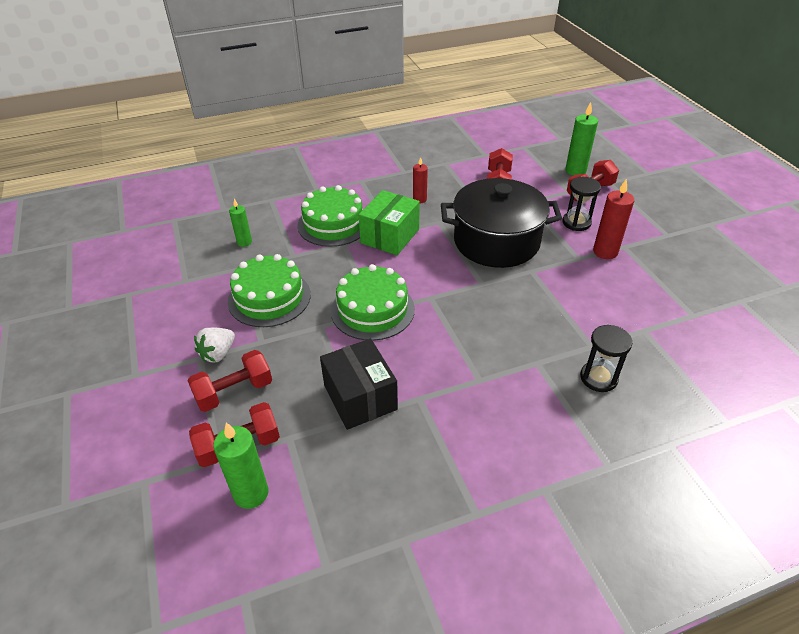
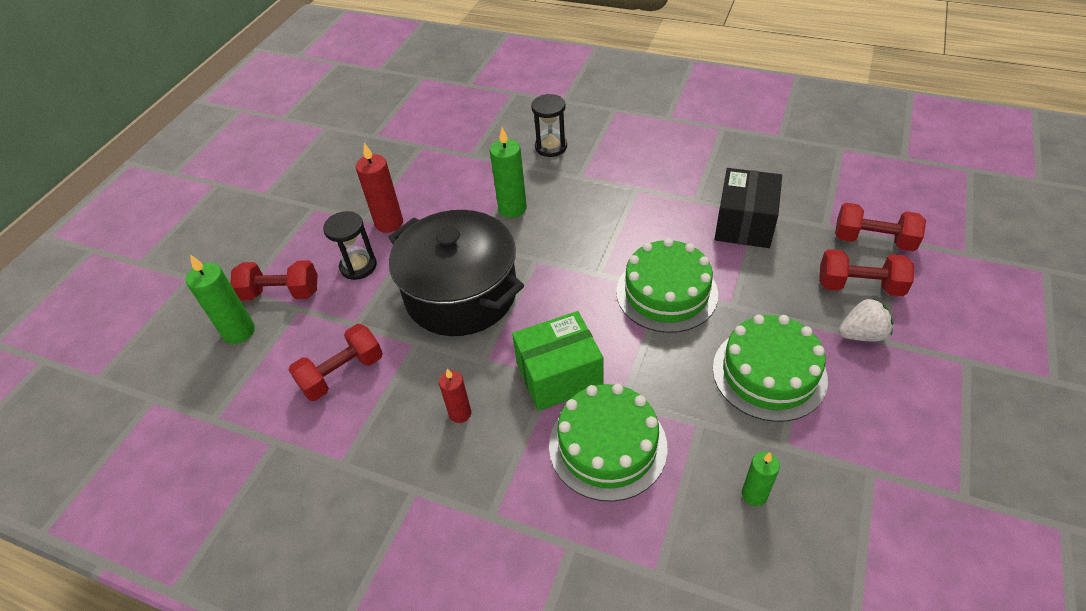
camera: 135 degrees left, 5 degrees up
(251, 493) = (876, 205): green candle -> green candle (512, 208)

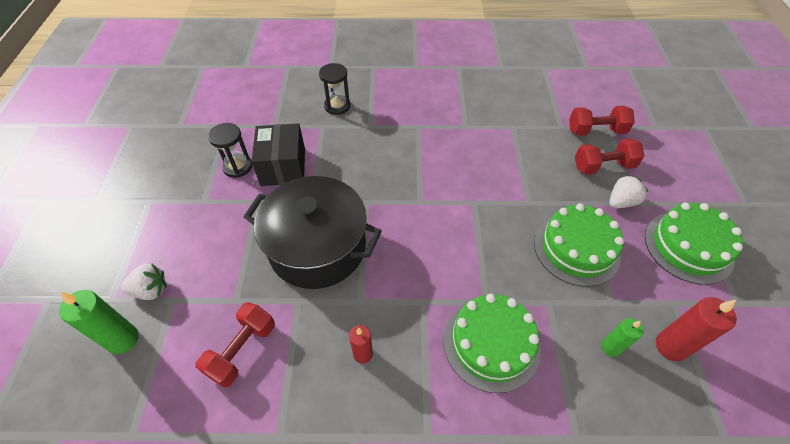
camera: 25 degrees left, 5 degrees up
(281, 293) = (151, 290): red dumbbell -> white strawberry
(358, 266) = (215, 246): black hourglass -> black hourglass (237, 167)
(389, 223) = (227, 200): red candle -> red candle (670, 346)
(512, 208) = (328, 164): green candle -> none
(559, 375) = (428, 295): green box -> none
(666, 293) = (477, 205): green cake -> green cake (688, 247)
(744, 224) = (507, 137): black box -> black box (283, 167)

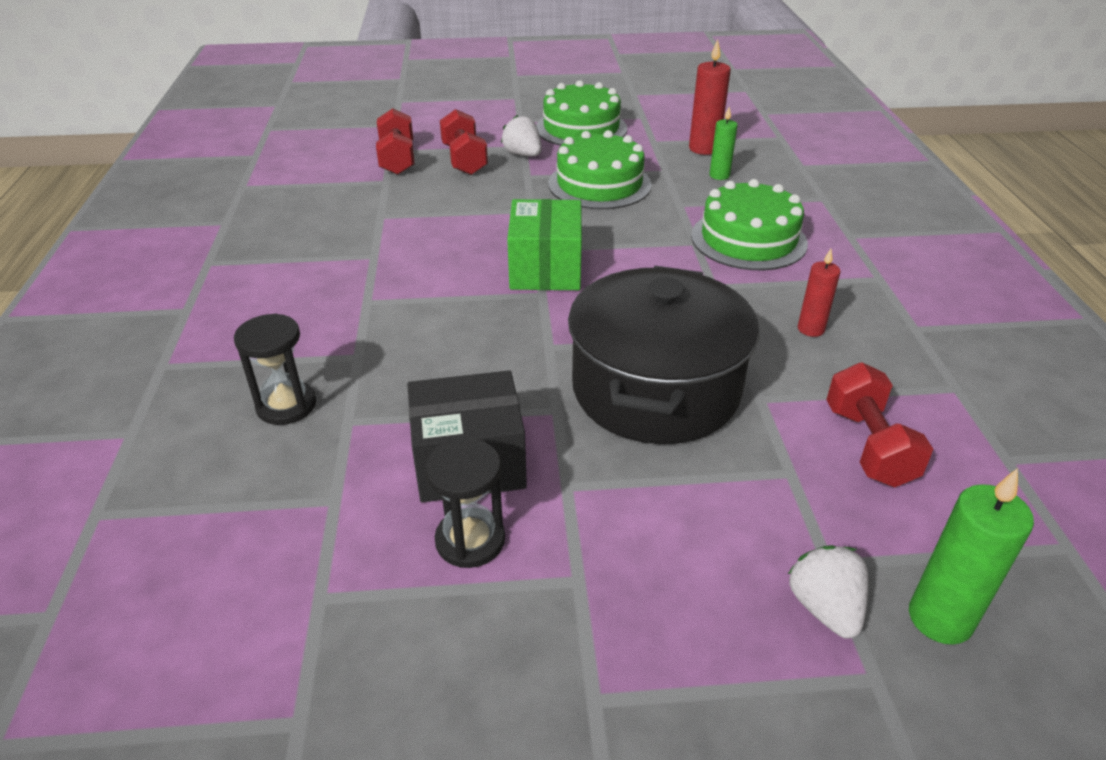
camera: 95 degrees left, 15 degrees down
(242, 350) = (868, 445): red dumbbell -> red dumbbell turned 60 degrees clockwise
(448, 205) = (545, 269): none -> green box

